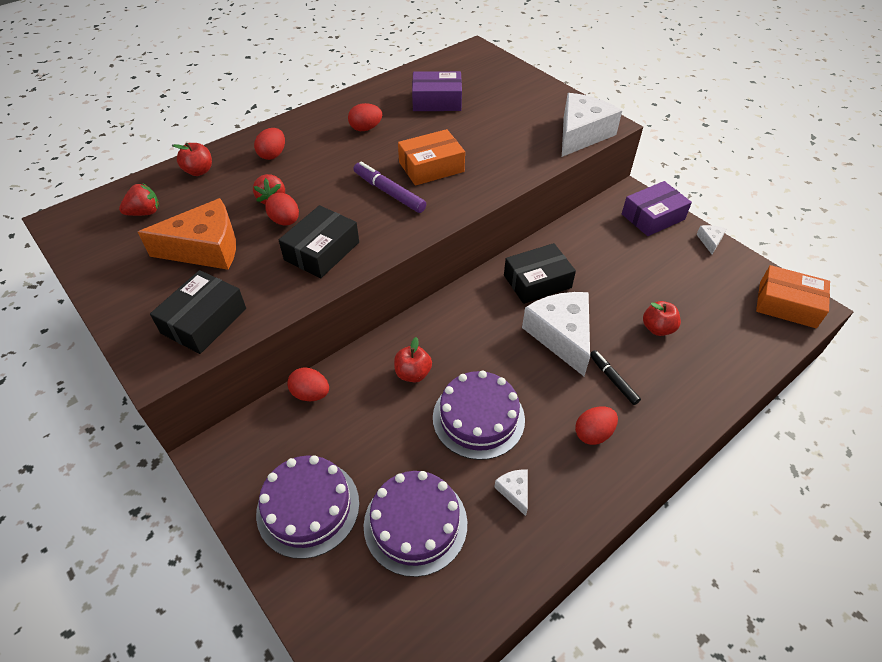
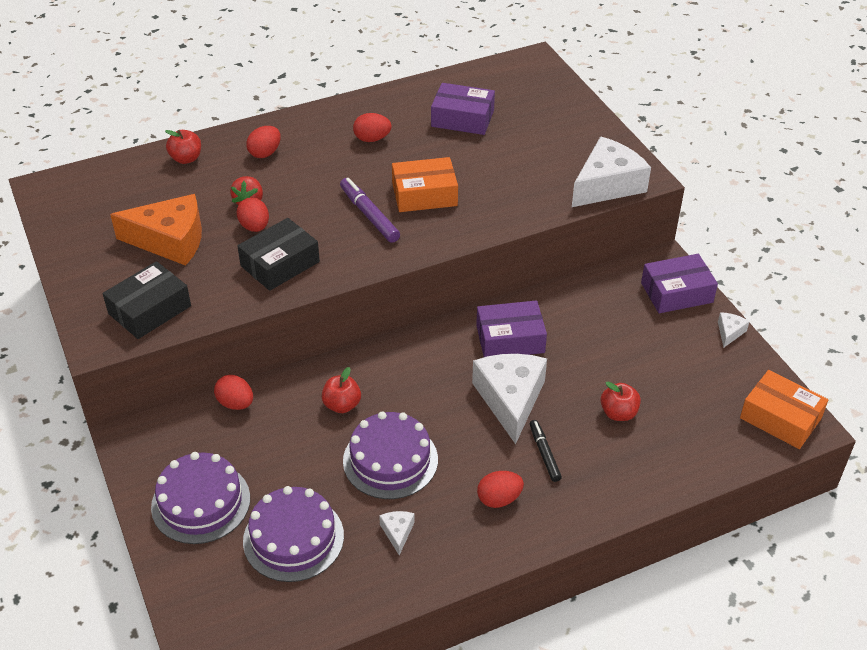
camera: 15 degrees right, 5 degrees down
(145, 213) = (123, 194): red strawberry -> none
(537, 281) = (510, 339): black box -> purple box

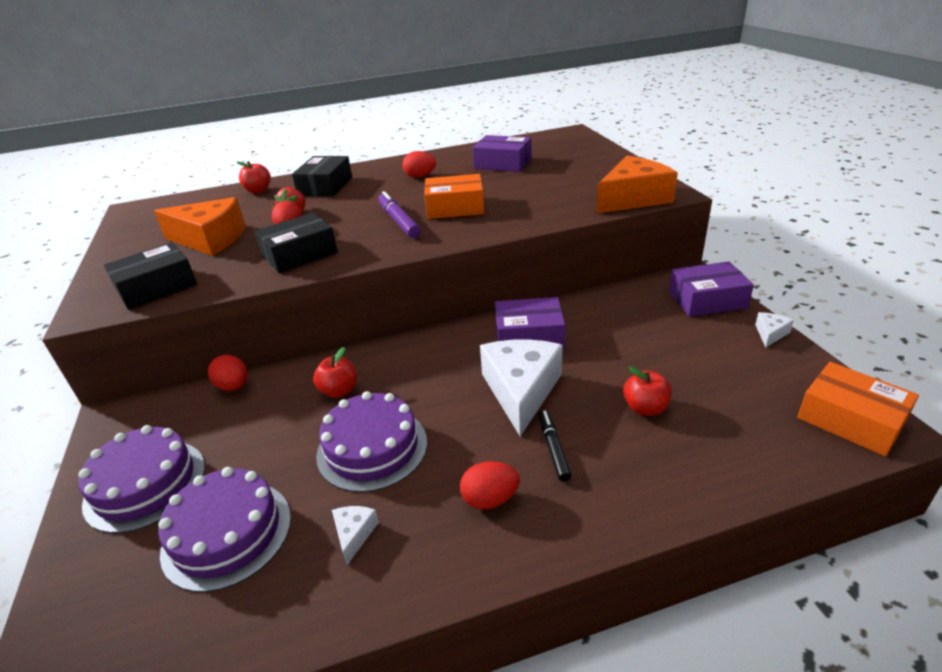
camera: 10 degrees right, 10 degrees down
(265, 153) = (325, 186): red egg -> black box
(607, 185) = (633, 198): white cheese -> orange cheese

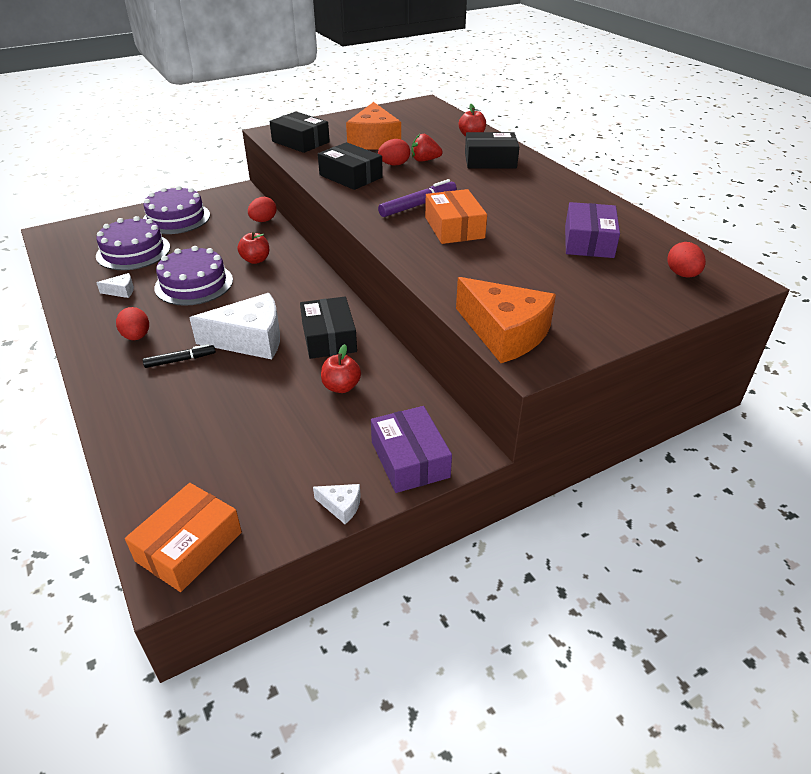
camera: 75 degrees right, 5 degrees up
(420, 176) = (530, 200): red egg -> red egg (682, 274)
(529, 336) = (329, 337): purple box -> black box
(645, 408) = (221, 407): red apple -> red apple (341, 387)

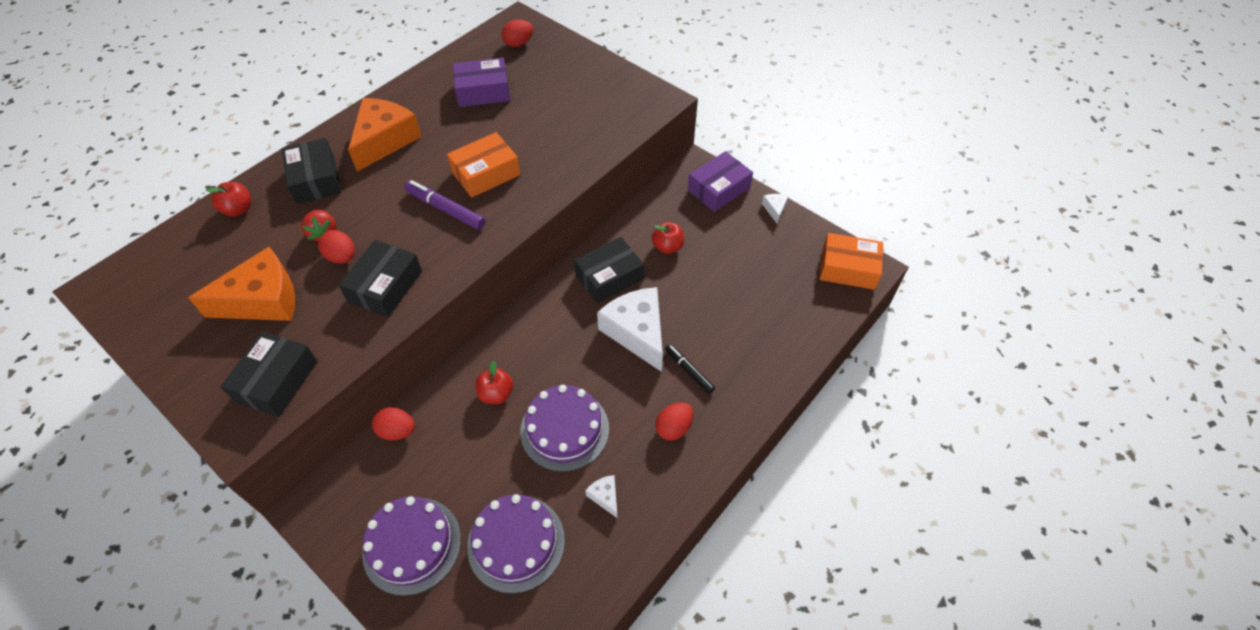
camera: 110 degrees left, 15 degrees up
(505, 333) = (636, 115): orange cheese -> orange cheese (384, 140)

